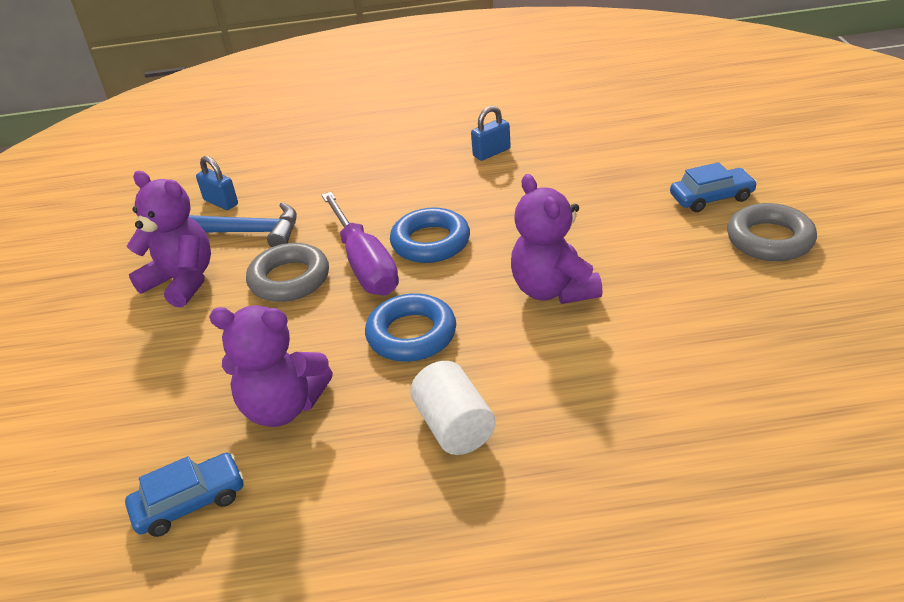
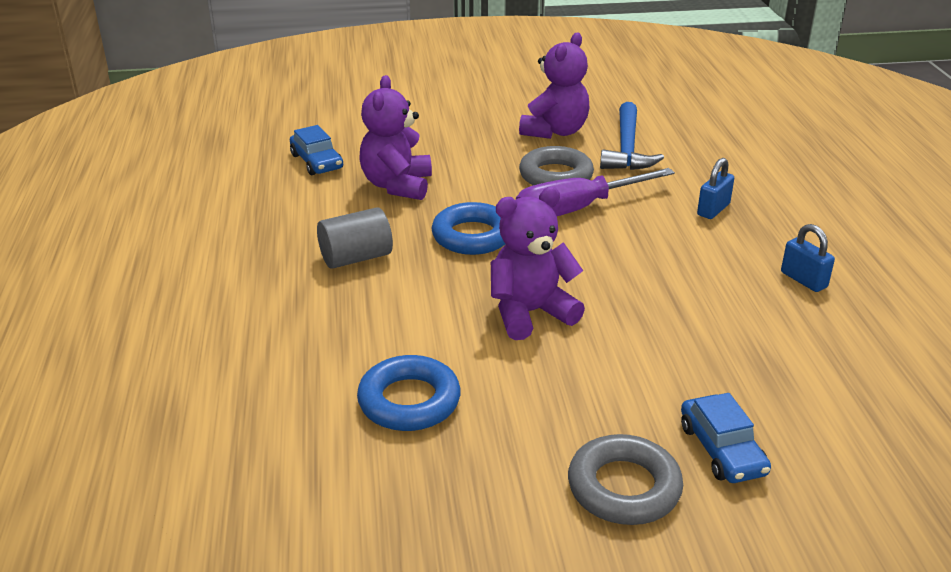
camera: 85 degrees right, 5 degrees down
(221, 202) = (676, 134): blue padlock -> blue padlock (713, 210)
(430, 242) = (613, 242): blue ring -> blue ring (409, 401)
(454, 427) = (356, 258): white cylinder -> grey cylinder

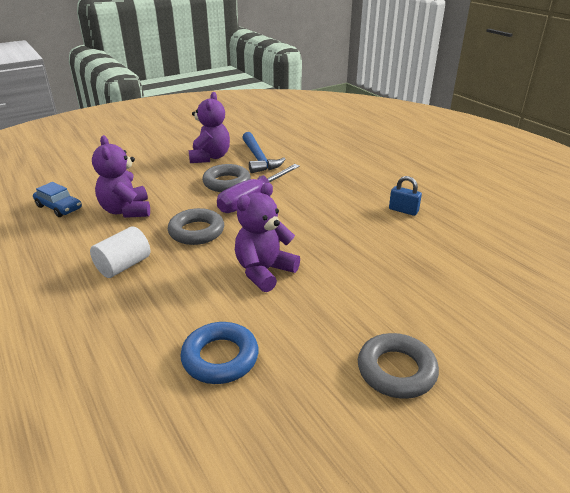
camera: 25 degrees left, 0 degrees up
(356, 258) = (123, 266): grey cylinder -> white cylinder
(472, 236) = (196, 231): blue ring -> grey ring
(713, 210) = (329, 183): blue padlock -> none
(722, 449) = (433, 324): blue car -> none

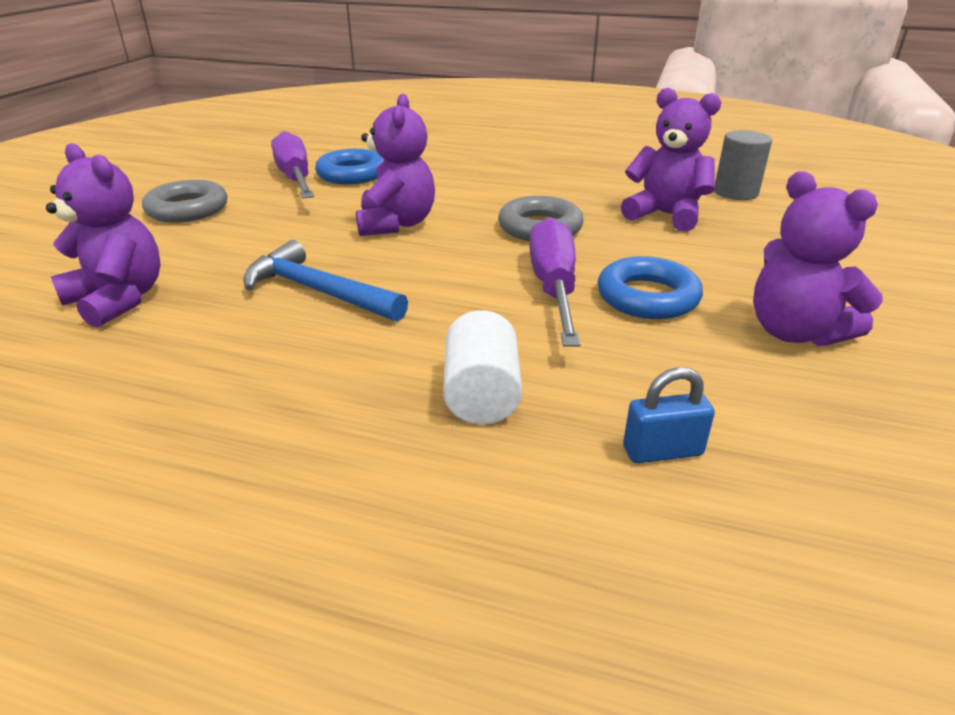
camera: 140 degrees right, 0 degrees up
(59, 207) = (735, 193): blue car -> grey cylinder
(123, 266) = (542, 184): white cylinder -> white cylinder (482, 395)
(227, 183) = (647, 297): grey ring -> blue ring
(259, 159) = (715, 376): blue hammer -> blue hammer (318, 291)
(272, 380) = (295, 178): none -> purple screwdriver
(403, 210) = (265, 380): blue padlock -> blue padlock (662, 451)
(462, 280) = (119, 300): none -> purple teddy bear

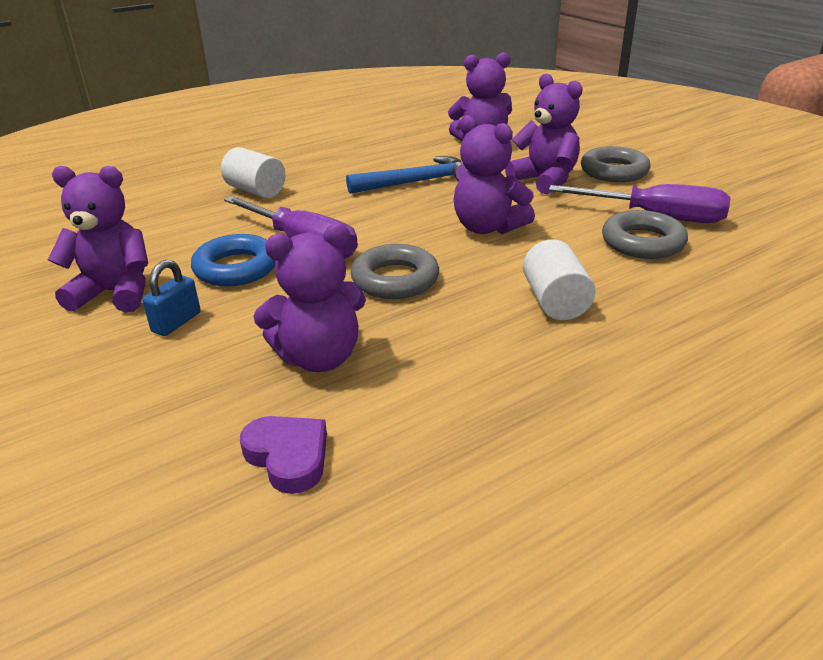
camera: 130 degrees right, 0 degrees up
(243, 231) = (545, 180): none -> purple teddy bear
(352, 174) = (642, 242): blue ring -> grey ring
(482, 178) = (555, 302): none -> white cylinder
(662, 451) = (153, 210): blue padlock -> blue padlock (176, 322)
(735, 193) = (288, 456): grey cylinder -> purple heart

